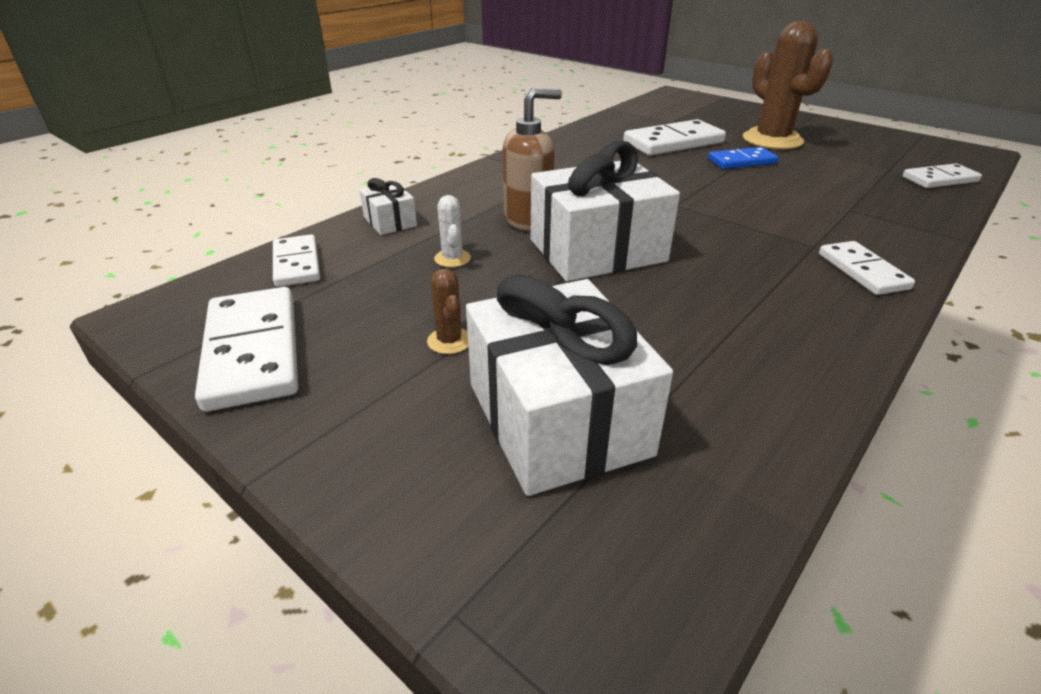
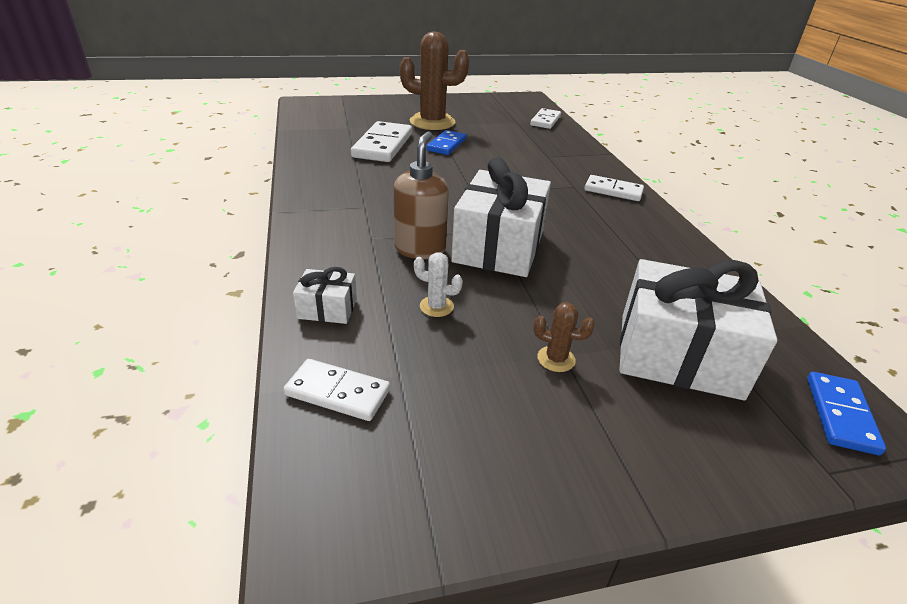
camera: 55 degrees left, 0 degrees up
(252, 351) = (473, 475): white domino -> none
(603, 610) = (841, 415): none -> blue domino

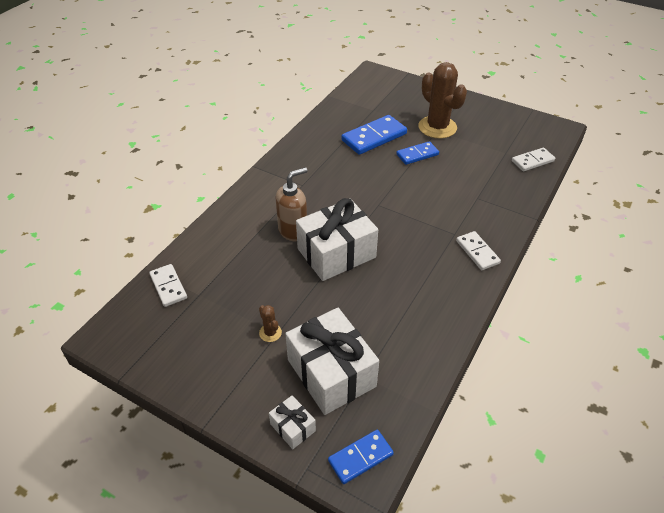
camera: 45 degrees right, 10 degrees up
(327, 309) = (210, 242): white gift -> white gift (292, 427)
(383, 145) = (374, 137): white domino -> blue domino
(436, 306) = (256, 270): white cactus -> none

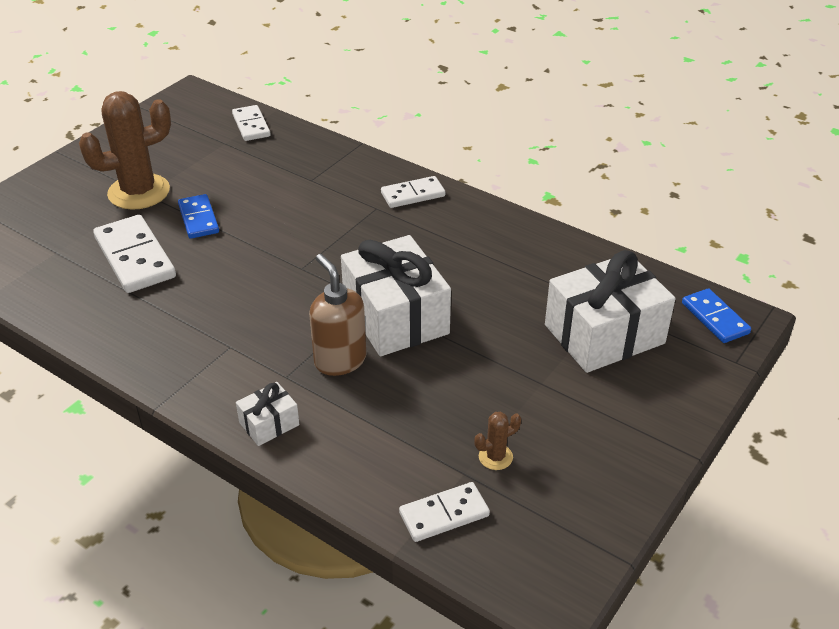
camera: 85 degrees left, 5 degrees down
(270, 333) = (541, 390): brown cactus -> brown cactus (495, 457)
(292, 427) = (685, 371): white gift -> white gift (269, 424)
(374, 137) = (134, 257): blue domino -> white domino

